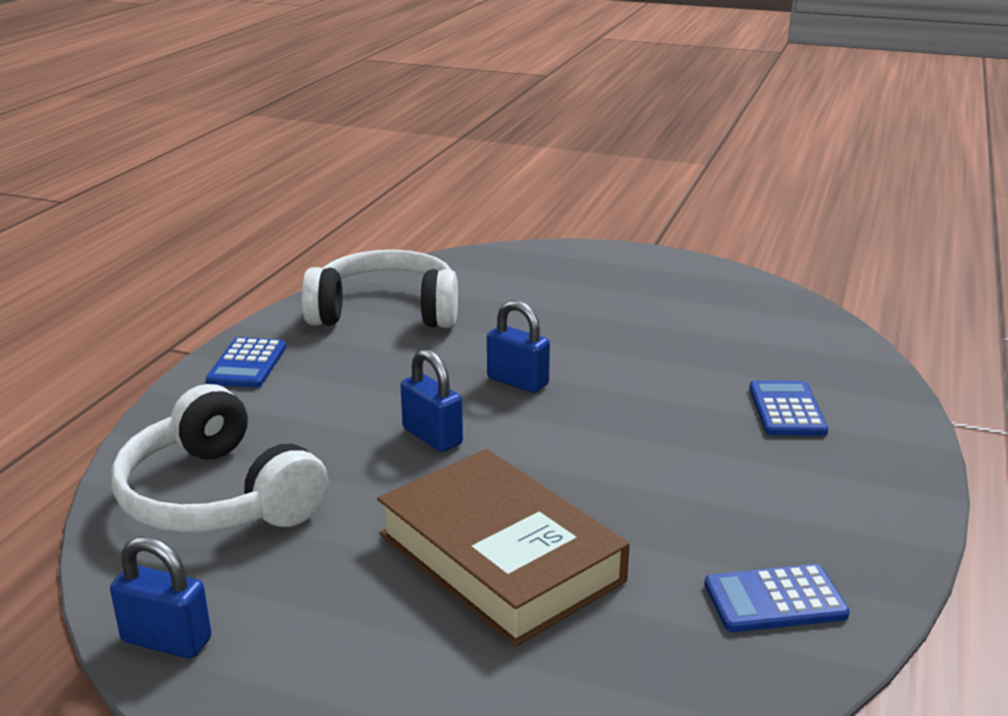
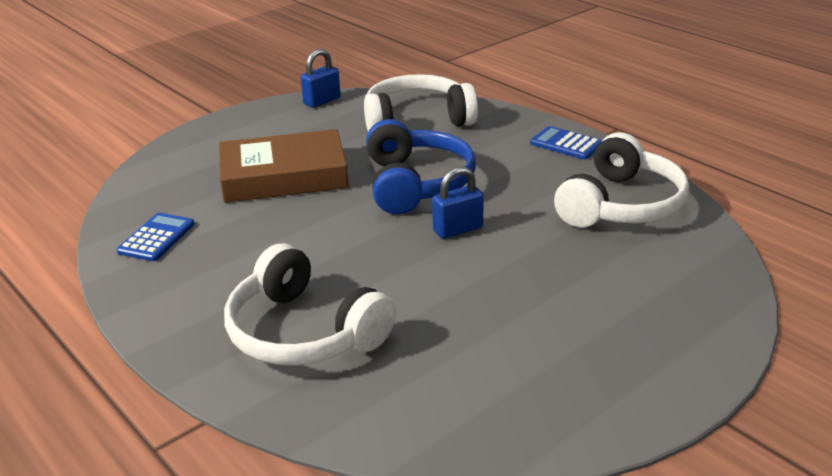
camera: 120 degrees right, 5 degrees up
(432, 437) = (416, 183): blue padlock -> blue headphones
(787, 410) = (304, 332): blue calculator -> white headphones

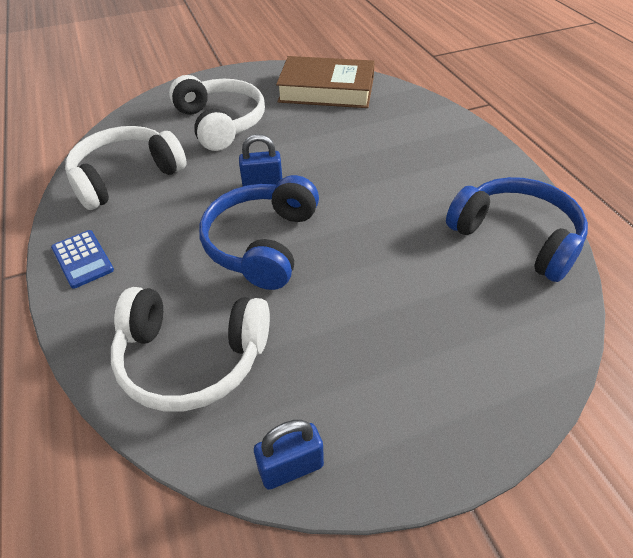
camera: 160 degrees left, 15 degrees up
(157, 238) = (516, 237): blue calculator -> blue headphones
(284, 176) = (387, 292): brown book -> brown book (326, 90)
(304, 332) = (403, 135): white headphones -> white headphones (220, 123)

